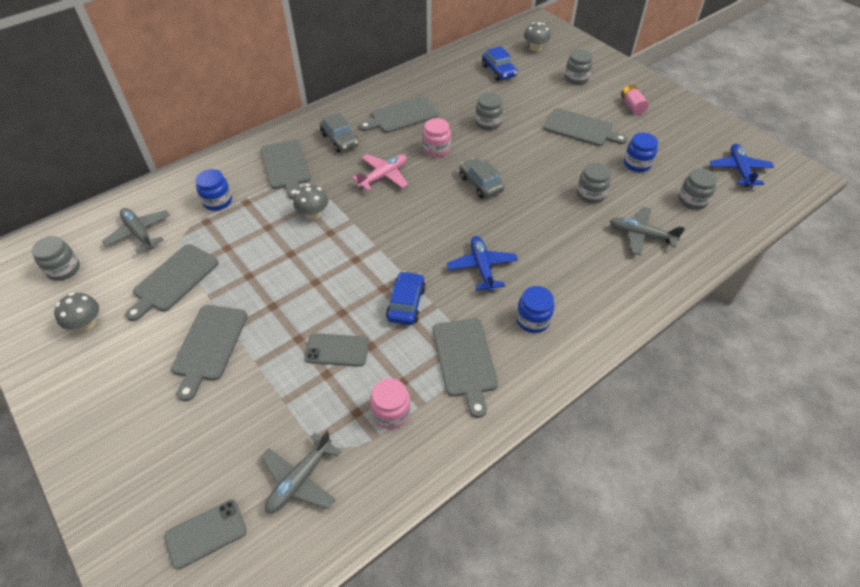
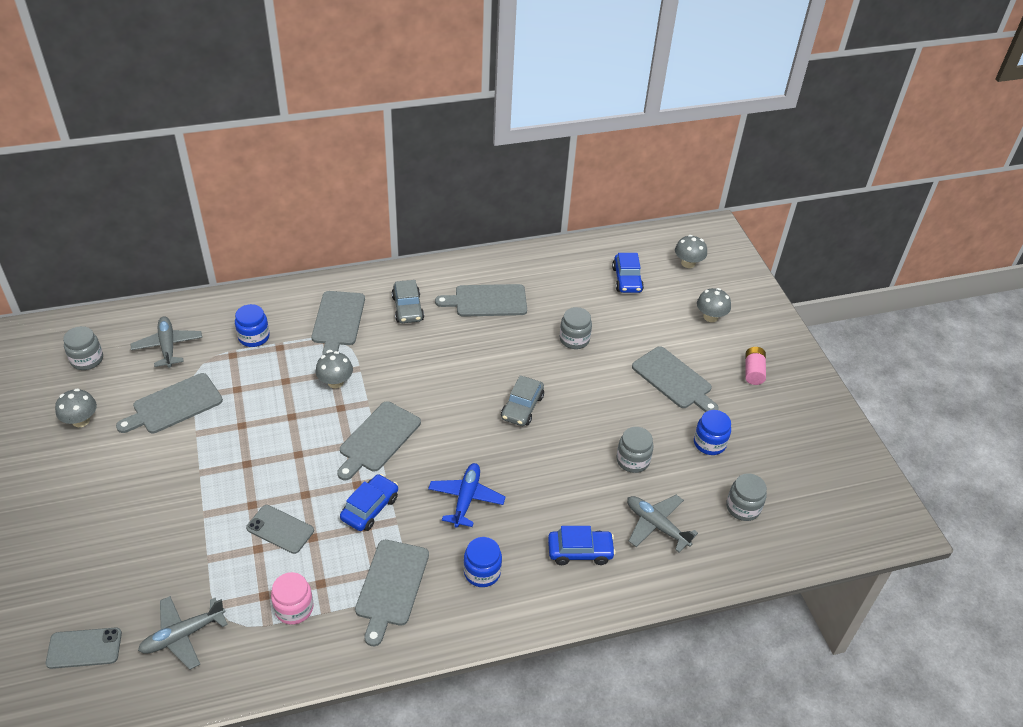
camera: 20 degrees right, 5 degrees down
(209, 346) = (172, 481): grey cutting board -> grey cutting board (378, 439)
(383, 176) = (428, 364): pink plane -> none
(436, 149) = (500, 352): pink jar -> none
(480, 184) = (522, 407): grey car -> grey car turned 150 degrees counterclockwise
(576, 78) = (710, 317): grey jar -> grey mushroom
(598, 275) = (580, 551): none -> blue car
(739, 170) = (825, 491): blue plane -> none

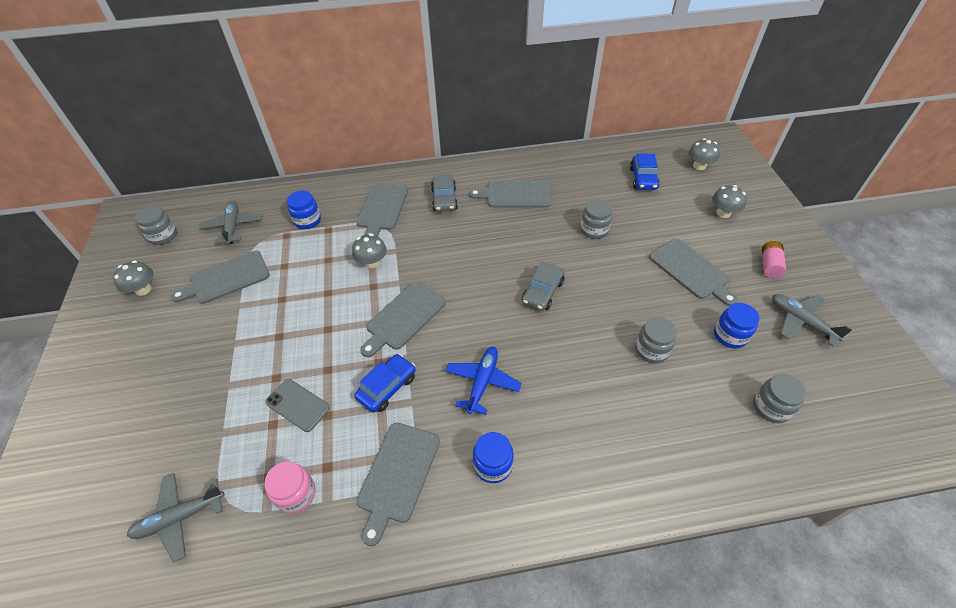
camera: 10 degrees right, 5 degrees up
(84, 648) = (81, 525): grey phone -> none
(580, 551) = (597, 447): blue car -> none
(656, 525) = (678, 422): grey plane -> grey plane (801, 321)

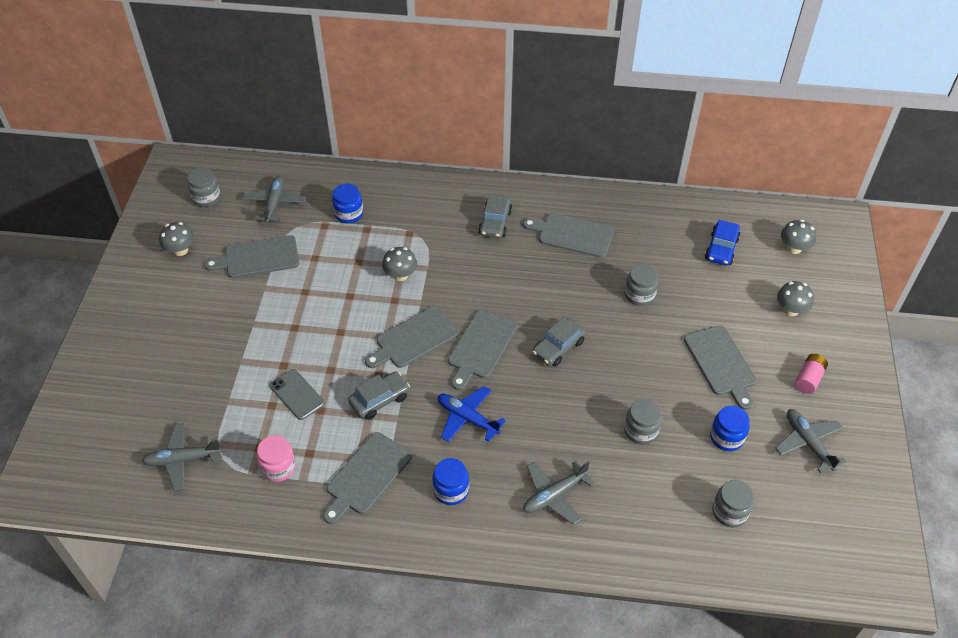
camera: 15 degrees right, 0 degrees up
(382, 209) = (427, 218): grey cutting board -> grey cutting board (481, 347)
(387, 387) = (379, 400): blue car -> grey car
(482, 382) = (467, 418): blue plane -> blue plane turned 90 degrees counterclockwise
(599, 439) = (554, 495): none -> grey plane

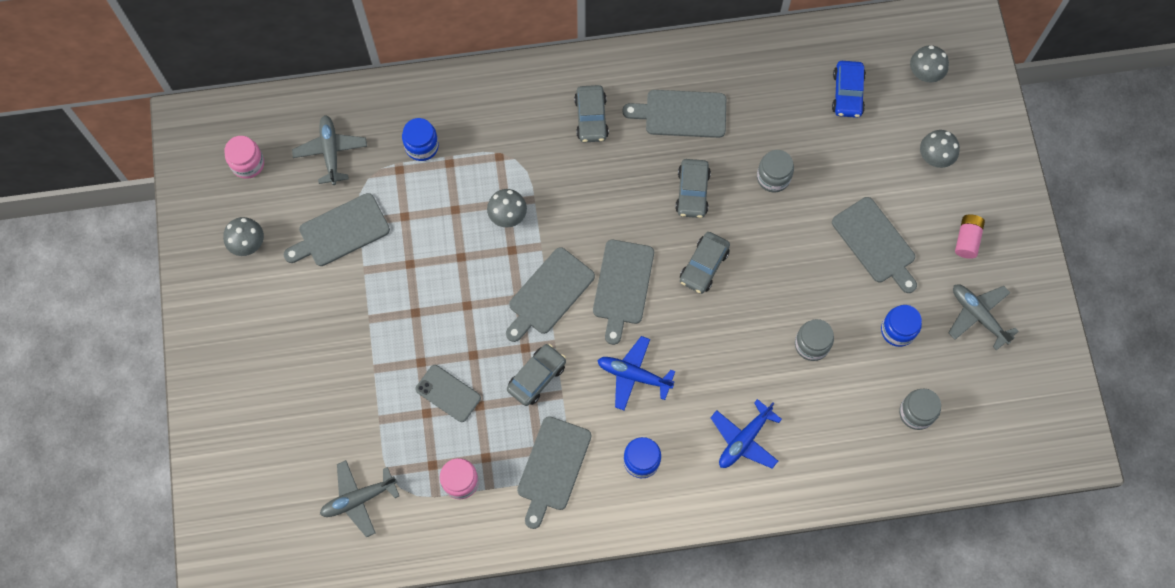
camera: 15 degrees left, 20 degrees up
(206, 198) = (248, 164): grey jar -> pink jar
(554, 495) = (744, 439): grey plane -> blue plane
(565, 291) = (692, 192): none -> grey car

